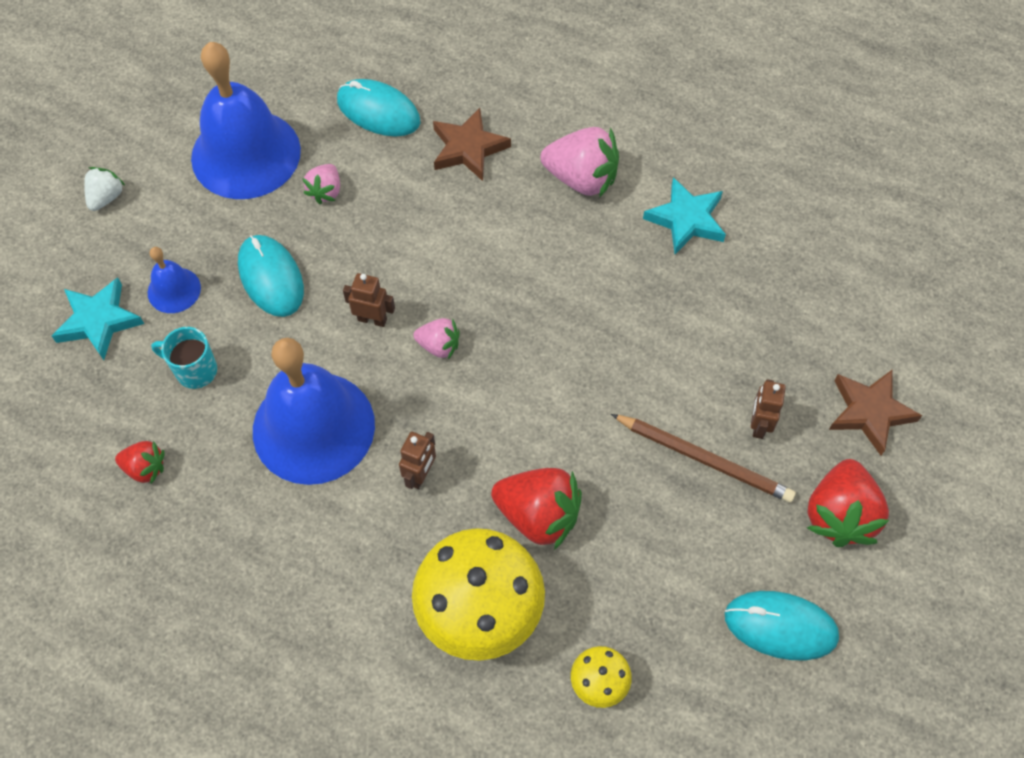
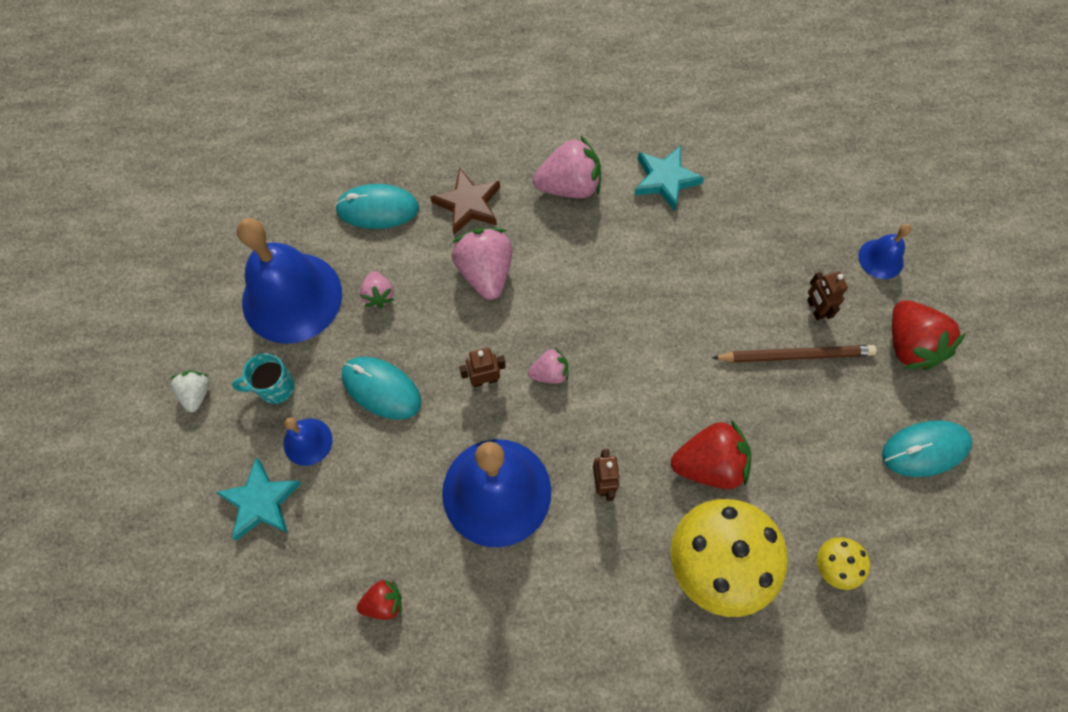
camera: 30 degrees left, 5 degrees up
(195, 370) = (370, 499): turquoise mug -> turquoise mug (275, 388)
(441, 220) = (485, 272): none -> pink strawberry
(870, 412) = (880, 259): brown star -> blue bell

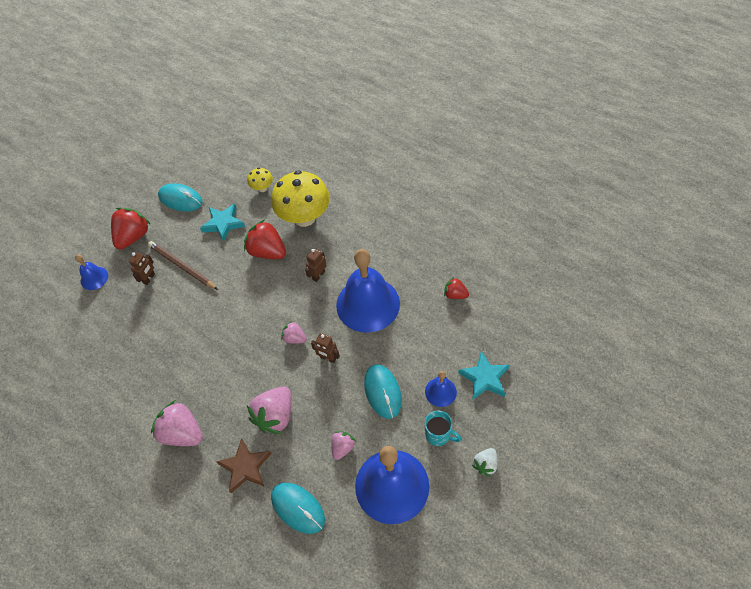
camera: 135 degrees left, 10 degrees down
(665, 180) = (133, 395): turquoise star -> turquoise star (223, 223)

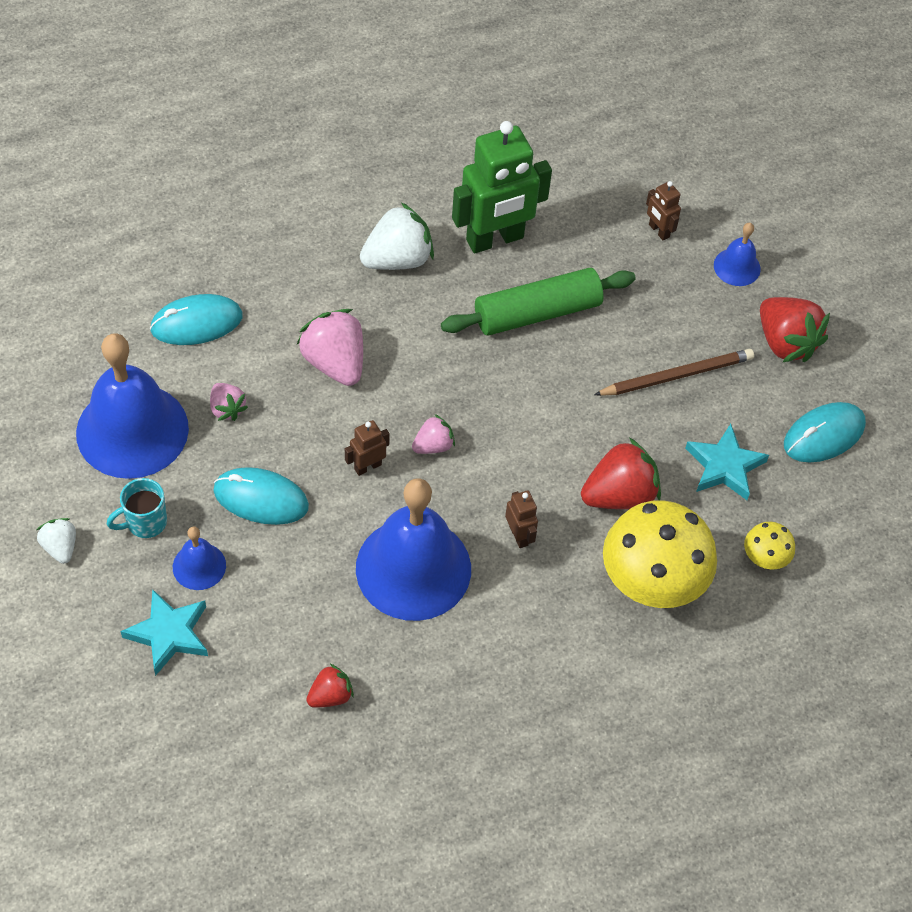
camera: 115 degrees right, 0 degrees up
(138, 394) = (495, 239): none -> green robot
(149, 278) = (684, 328): brown robot -> brown robot (658, 231)
(179, 344) = (537, 313): none -> green rolling pin
(182, 433) = (397, 259): pink strawberry -> white strawberry
(245, 467) = (294, 299): brown star -> none

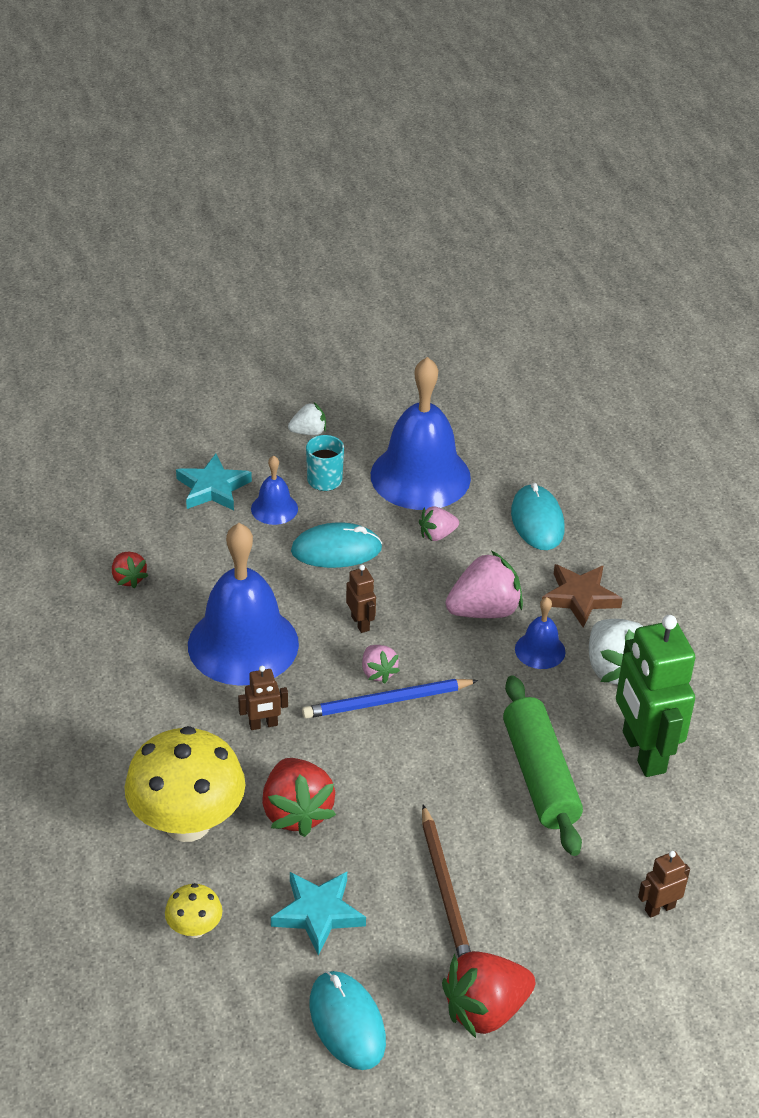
camera: 100 degrees right, 15 degrees down
(261, 499) = (336, 550): turquoise mouse -> turquoise mouse turned 60 degrees clockwise
(306, 286) = (580, 597): none -> brown star
(470, 435) = (387, 701): none -> blue pencil
(737, 267) = (604, 980): blue bell -> blue bell (540, 650)

